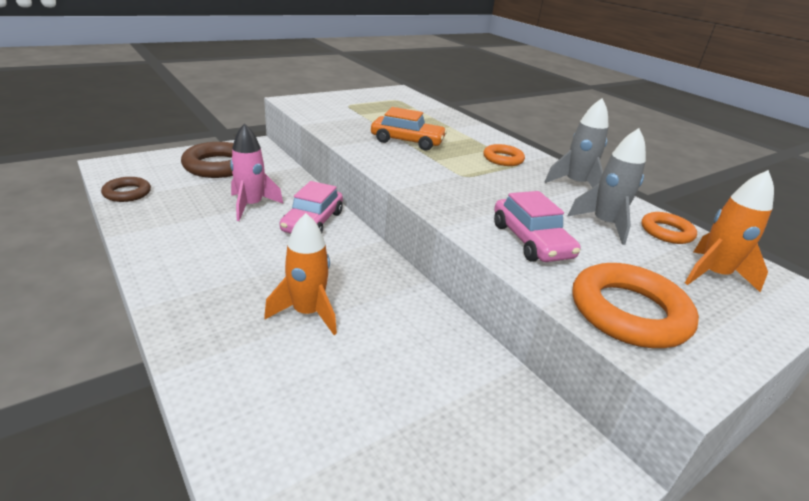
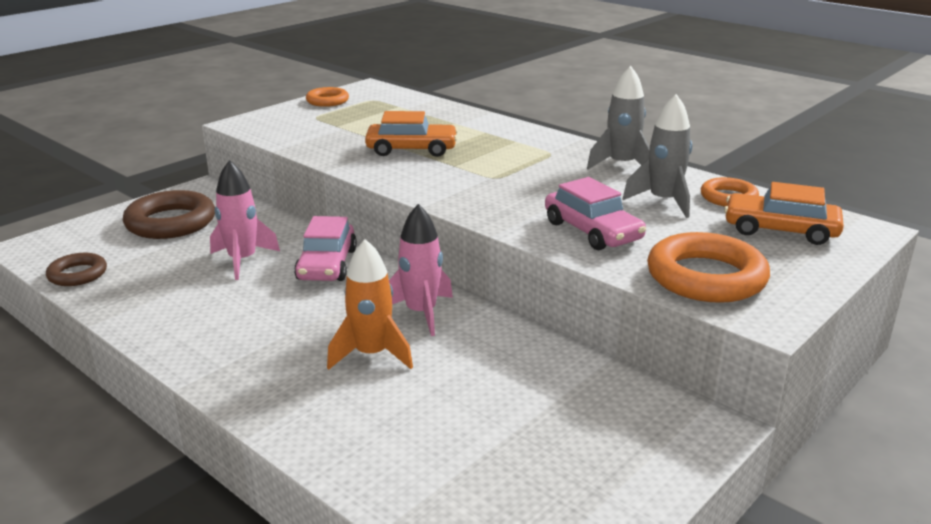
camera: 10 degrees left, 5 degrees down
(367, 281) = (421, 313): none -> pink rocket
(503, 159) = (531, 151): orange ring -> orange ring (327, 101)
(712, 275) = (780, 230): orange rocket -> orange car

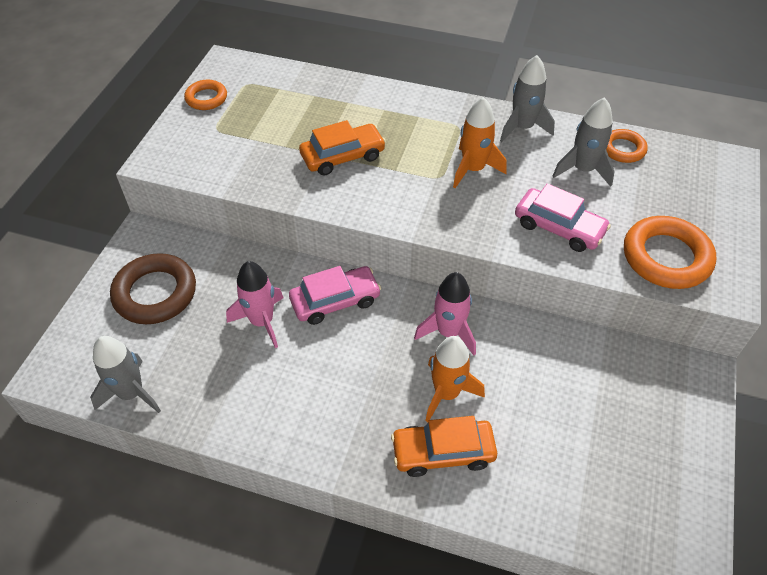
camera: 25 degrees left, 25 degrees up
(77, 274) = (131, 393): brown ring -> grey rocket
(327, 264) = (335, 301): pink car -> pink car turned 90 degrees counterclockwise
(537, 179) = (473, 169): none -> orange rocket
(780, 230) = (679, 180): orange car -> orange car (443, 452)

